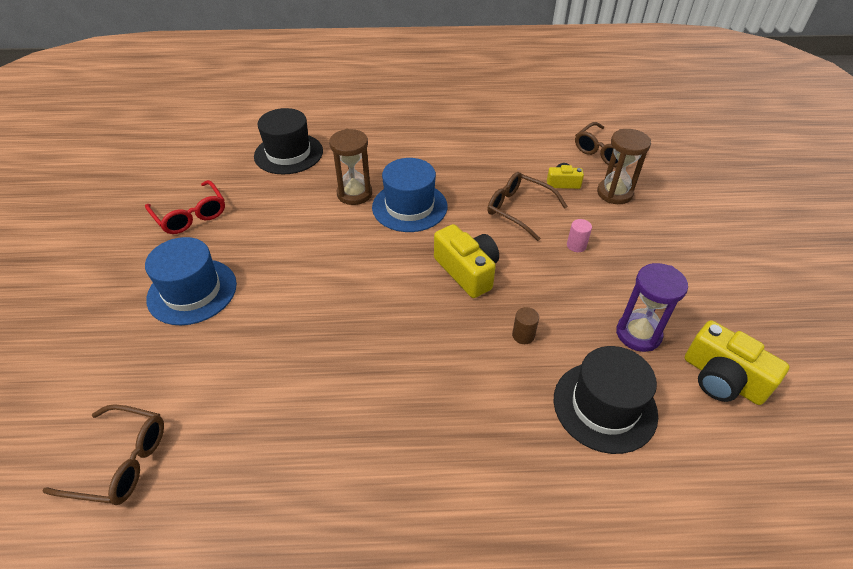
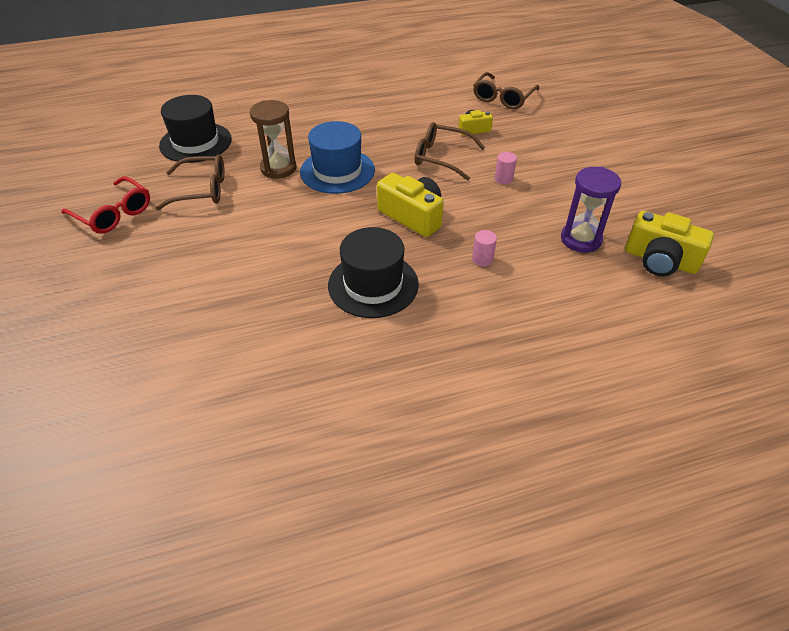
camera: 15 degrees left, 0 degrees up
(120, 461) = (134, 441): brown glasses -> brown glasses (201, 190)
(192, 291) = (145, 281): blue hat -> none
(523, 335) = (482, 259): brown cylinder -> pink cylinder
(604, 406) = (571, 300): black hat -> black hat (373, 285)
(614, 193) = (522, 131): brown hourglass -> none

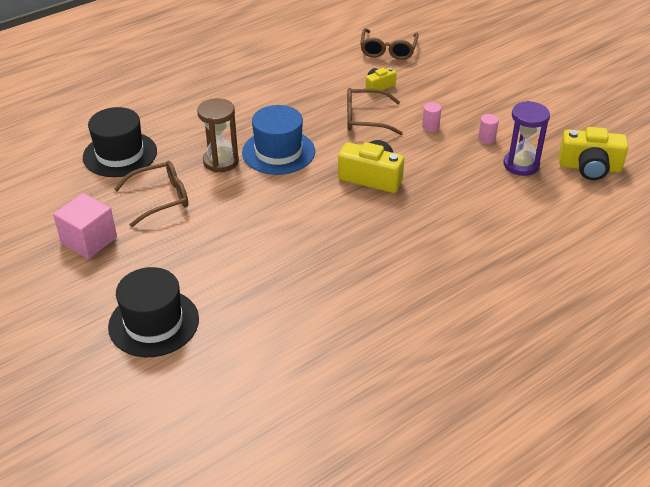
camera: 20 degrees left, 5 degrees down
(113, 213) = (89, 240): red glasses -> pink cube
(373, 285) = (373, 243): black hat -> black hat (154, 323)
(482, 259) = (451, 200): pink cylinder -> pink cylinder (486, 138)

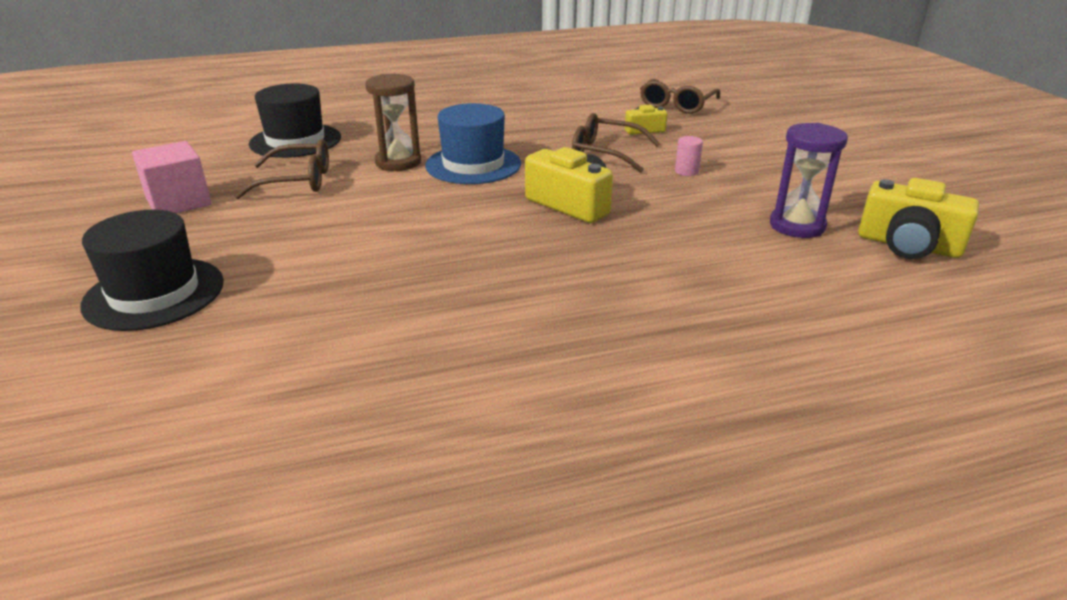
camera: 20 degrees right, 10 degrees down
(486, 138) = (759, 193): pink cylinder -> none

